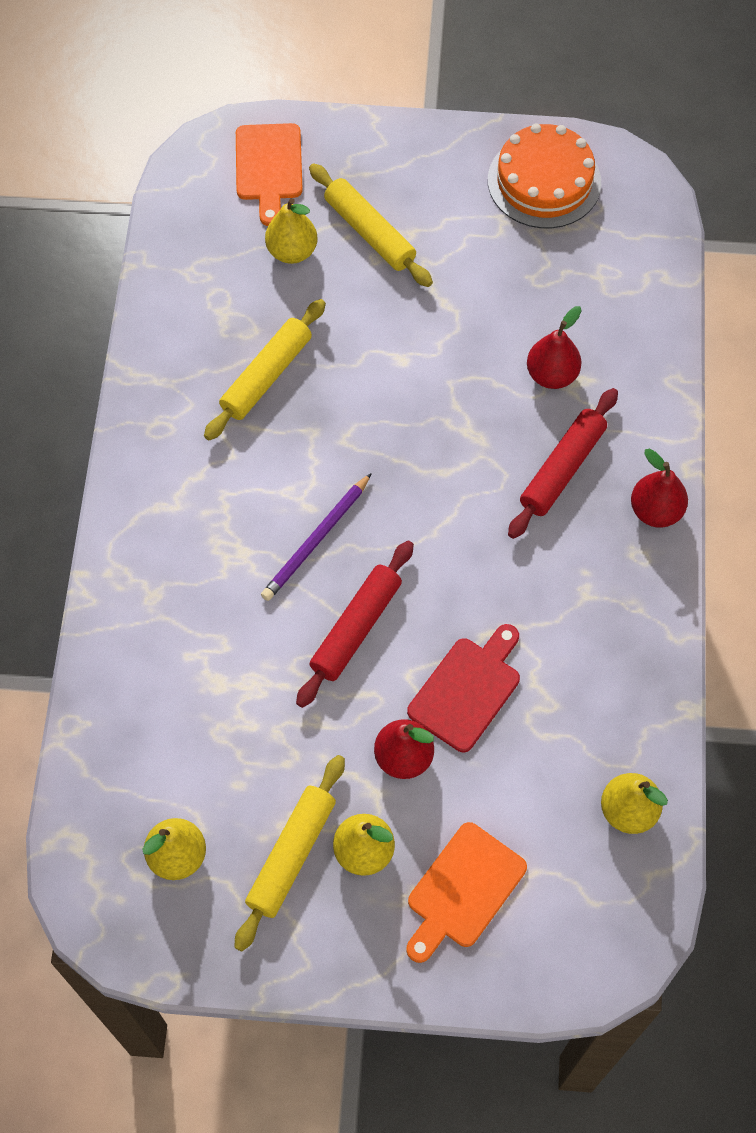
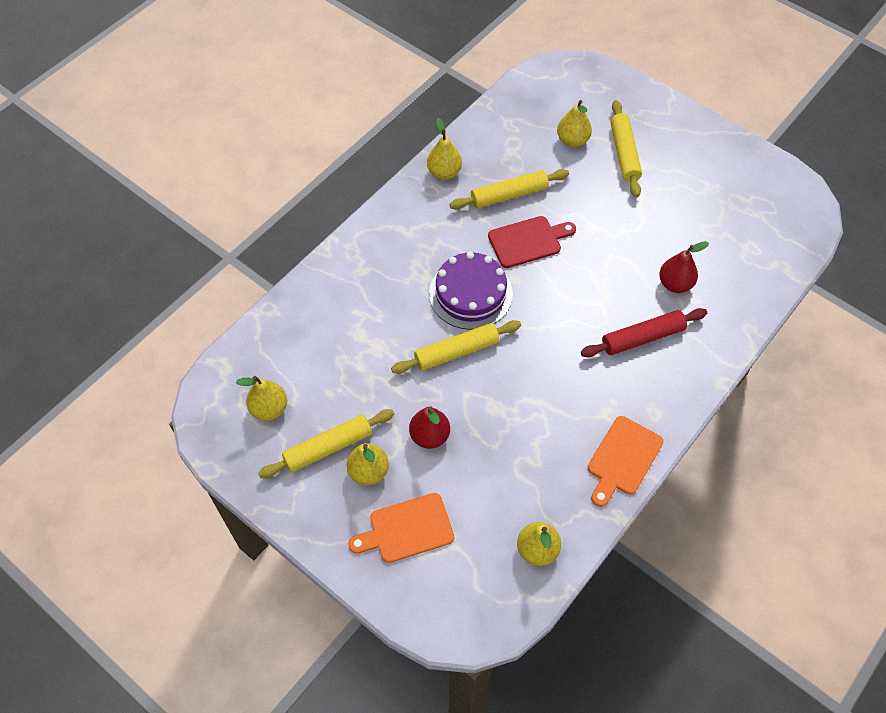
camera: 35 degrees right, 5 degrees down
(159, 393) = (444, 172): none -> yellow pear
(269, 167) = (592, 92): orange cutting board -> orange cutting board (623, 459)
(316, 540) = (470, 293): purple pencil -> purple cake
(356, 628) = (456, 352): red rolling pin -> yellow rolling pin
(467, 689) = (494, 423): red cutting board -> red cutting board (528, 241)
(544, 181) = (749, 179): orange cake -> none
(655, 511) = (683, 393): red pear -> none

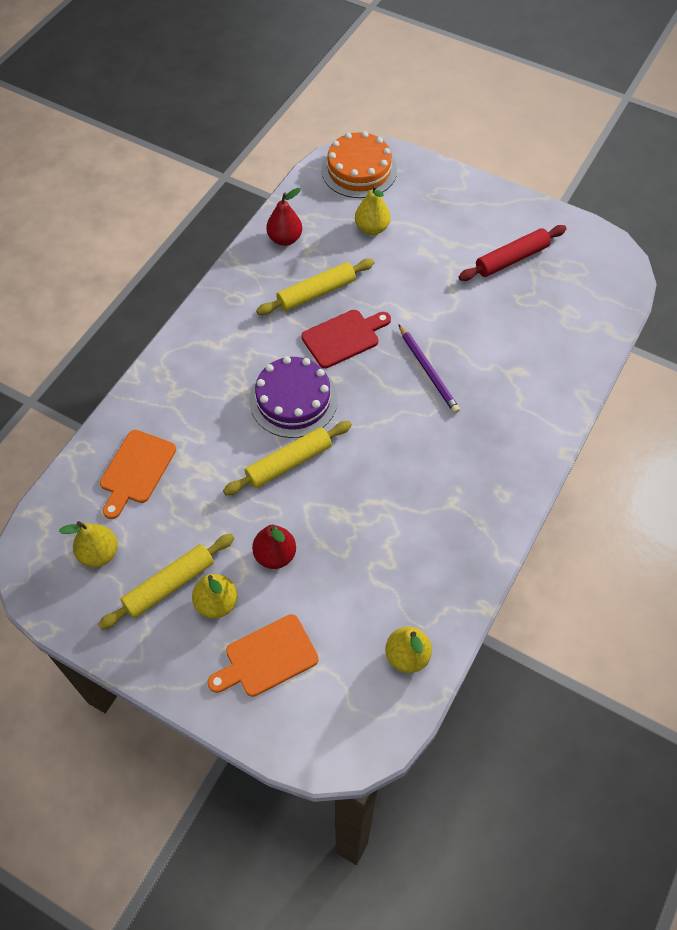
camera: 10 degrees left, 0 degrees up
(444, 172) = (245, 279): yellow pear -> none
(569, 83) = (359, 170): none -> orange cake
(603, 284) = (428, 371): none -> purple pencil
(623, 459) = (478, 547): orange cutting board -> orange cutting board (136, 470)
(624, 153) = (426, 234): yellow rolling pin -> none
(642, 338) = (477, 419): red rolling pin -> red rolling pin (511, 259)
(675, 284) = (500, 359): red pear -> red pear (285, 239)

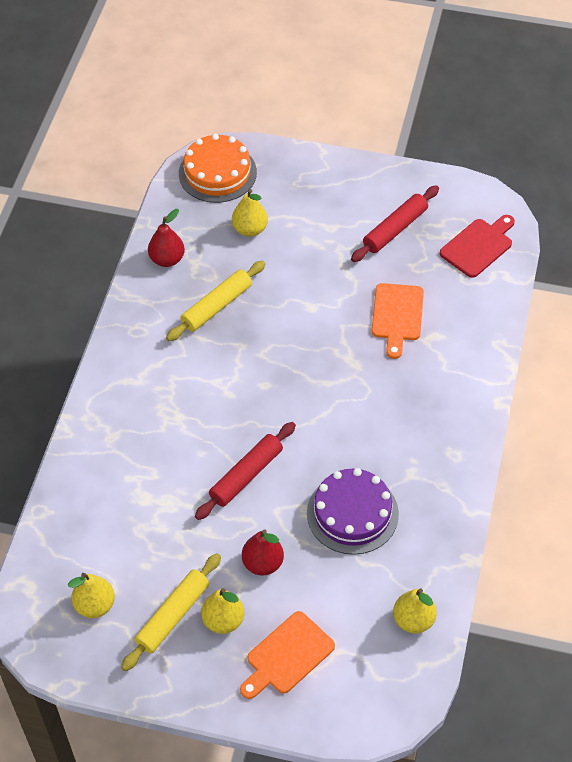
camera: 15 degrees left, 5 degrees down
(136, 470) = (101, 519): orange cutting board -> orange cutting board (397, 316)
(289, 463) = (246, 475): yellow rolling pin -> red rolling pin
(293, 400) = (230, 415): purple cake -> purple cake (352, 513)
(344, 337) = (258, 343): red cutting board -> red cutting board (478, 246)
(428, 371) = (350, 356): purple pencil -> none

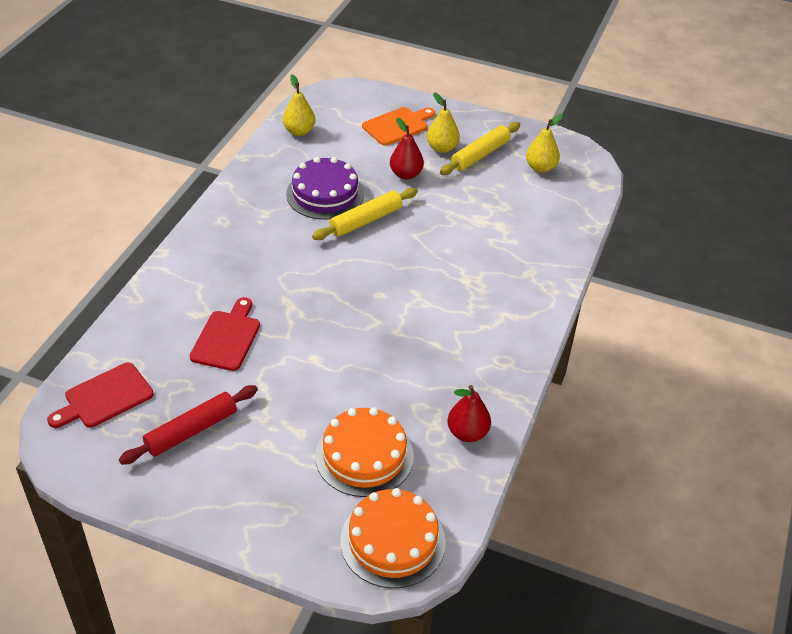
camera: 175 degrees left, 10 degrees down
(217, 306) = (416, 373): yellow rolling pin -> yellow rolling pin (366, 220)
(246, 475) = (409, 229): red rolling pin -> none
(250, 229) = (364, 456): yellow pear -> orange cake
(397, 316) = (227, 337): orange cutting board -> red cutting board

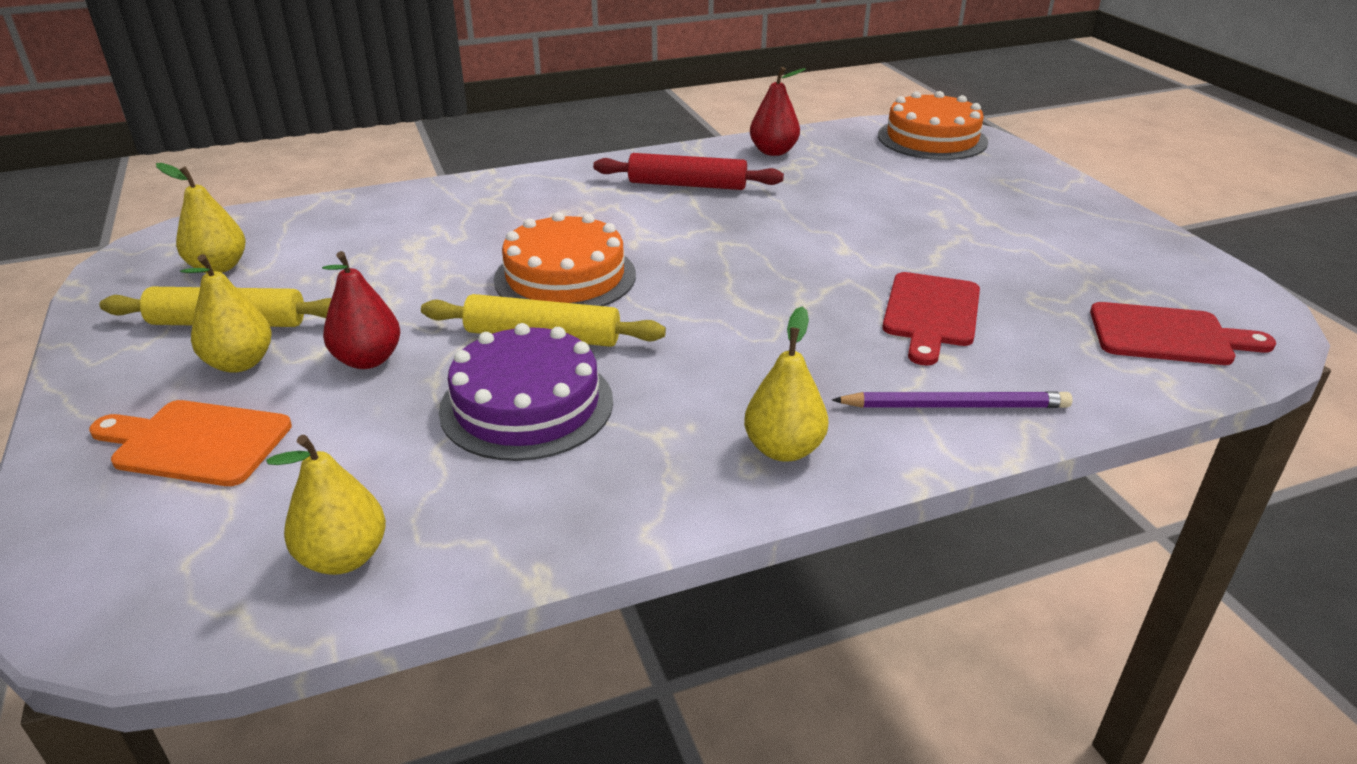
camera: 130 degrees left, 10 degrees down
(173, 290) = (955, 406): none -> purple pencil
(191, 431) = (1064, 261): red rolling pin -> red rolling pin (687, 185)
(218, 232) = (783, 449): none -> yellow pear
(227, 337) = (931, 314): red cutting board -> red cutting board turned 45 degrees counterclockwise
(364, 456) = (890, 177): orange cake -> orange cake (565, 277)

